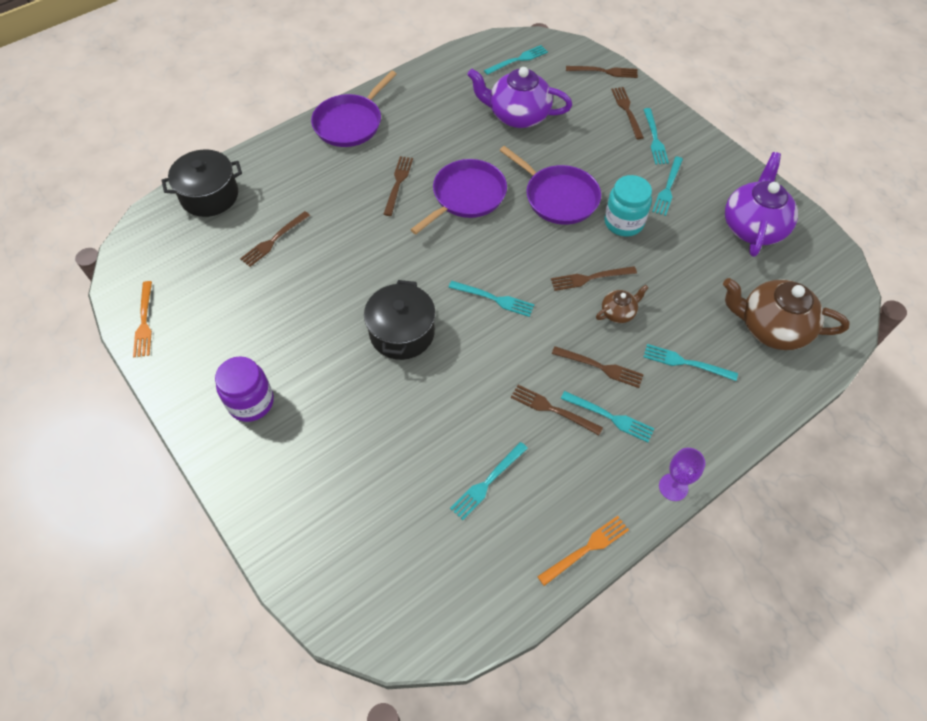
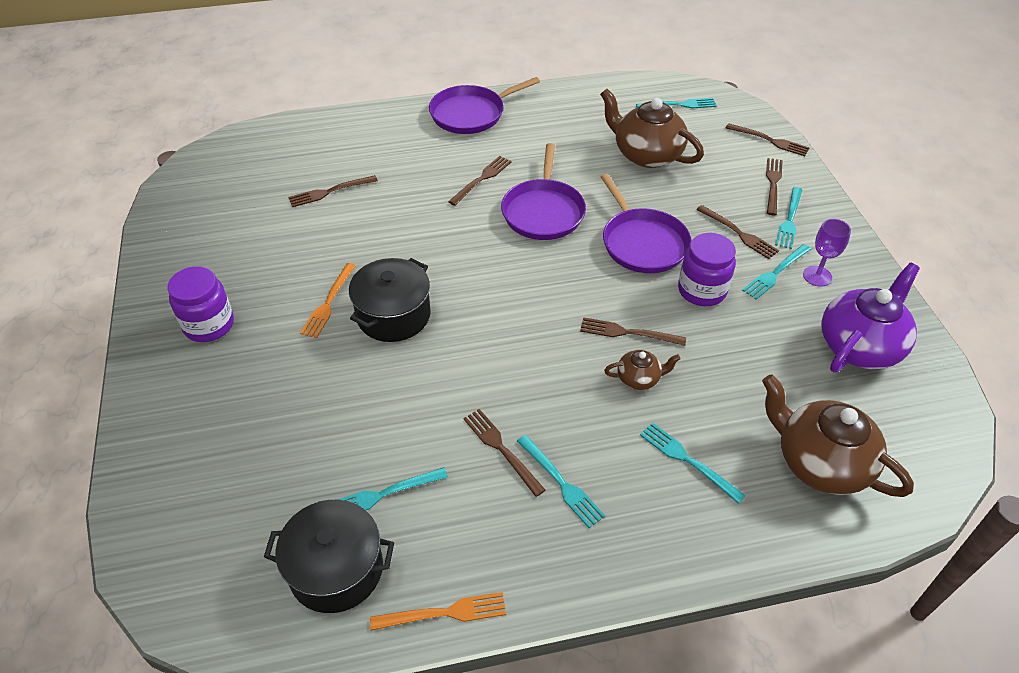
camera: 25 degrees right, 10 degrees down
(144, 322) = (168, 222): orange fork -> orange fork (328, 303)
(209, 195) = (299, 137): black pot -> black pot (336, 569)
(466, 196) = (543, 211): purple pan -> purple pan turned 120 degrees clockwise
(494, 299) = (509, 317): turquoise fork -> none
(518, 115) = (646, 155): purple teapot -> brown teapot
(600, 367) = (583, 427): brown fork -> brown fork (739, 233)
(623, 222) = (702, 290): turquoise jar -> purple jar
(673, 487) = (589, 590): purple goblet -> purple goblet (817, 276)

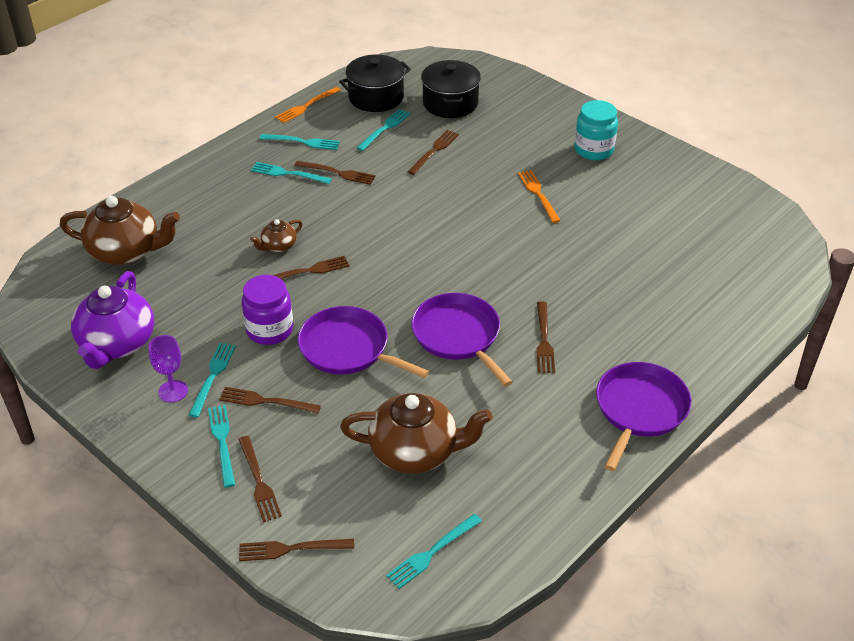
camera: 145 degrees right, 5 degrees down
(209, 325) = (594, 150): purple jar -> turquoise jar
(329, 192) = (651, 265): brown fork -> brown fork (434, 151)
(393, 315) = (485, 207): black pot -> black pot (450, 103)
(687, 460) = (216, 216): turquoise fork -> turquoise fork (303, 142)

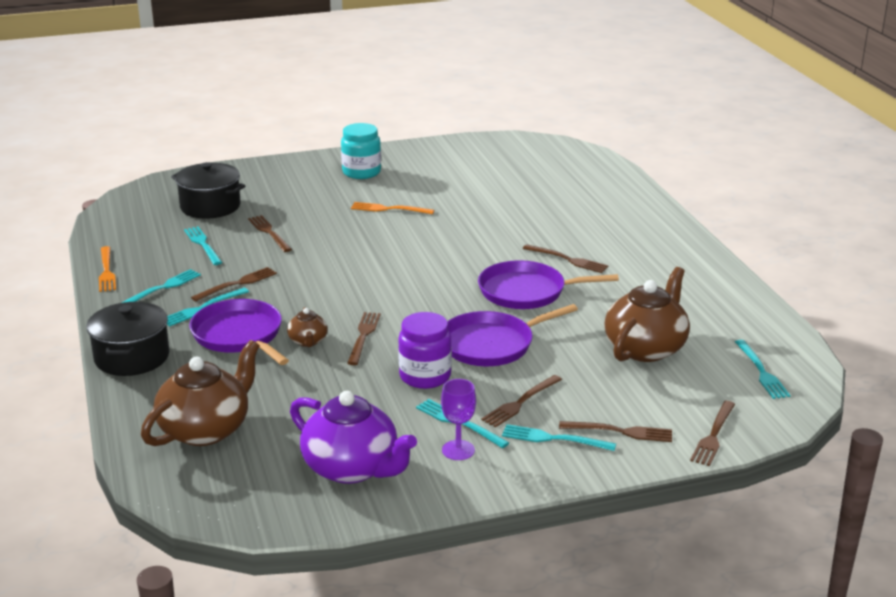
camera: 60 degrees left, 15 degrees down
(376, 97) = (147, 235): black pot -> black pot (132, 357)
(639, 409) = (676, 248): purple pan -> purple pan (239, 335)

